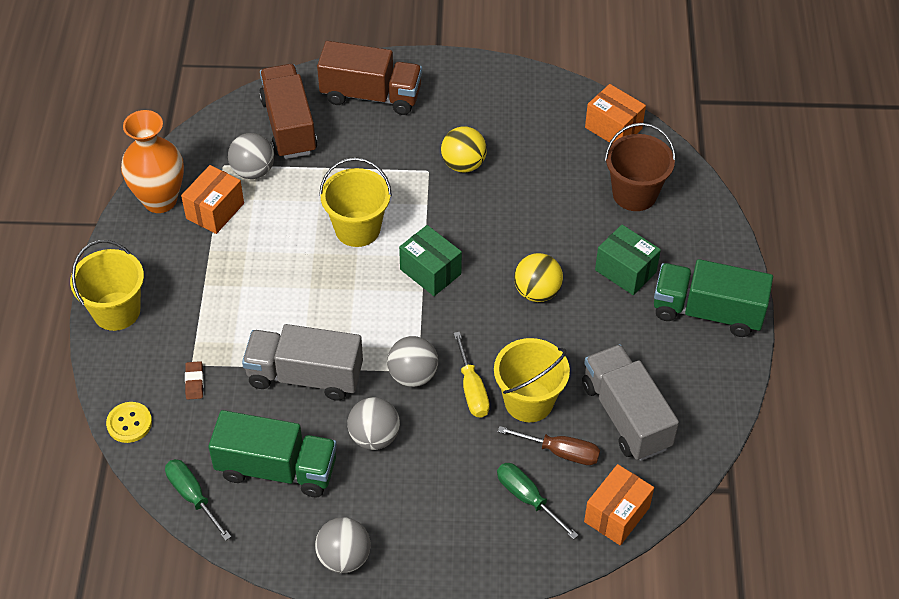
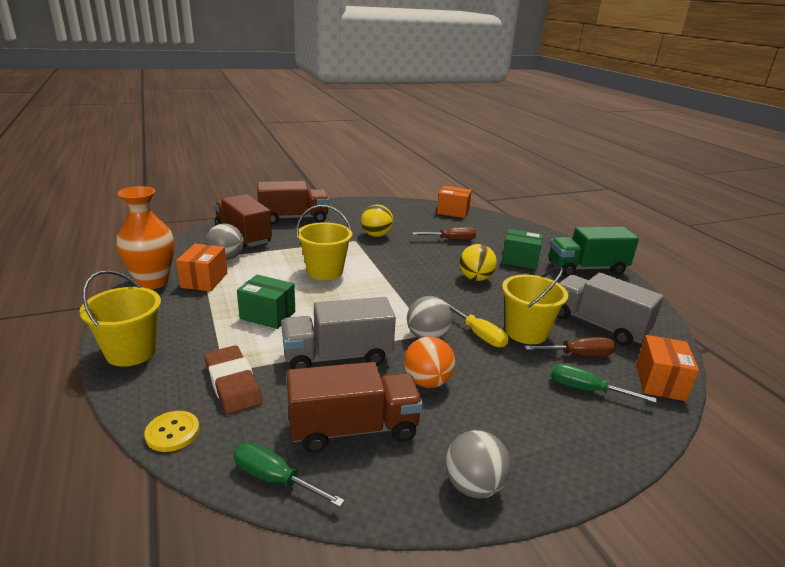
camera: 25 degrees left, 25 degrees down
(194, 382) = (233, 383): brown eraser -> brown eraser, size x2.09
(276, 469) = (353, 429): green truck -> brown truck
(374, 437) = (427, 382): grey ball -> orange ball
(430, 272) = (394, 282): green box -> green box (267, 315)
(561, 201) = (451, 240): none -> brown screwdriver
(634, 194) = (490, 232): brown bucket -> none

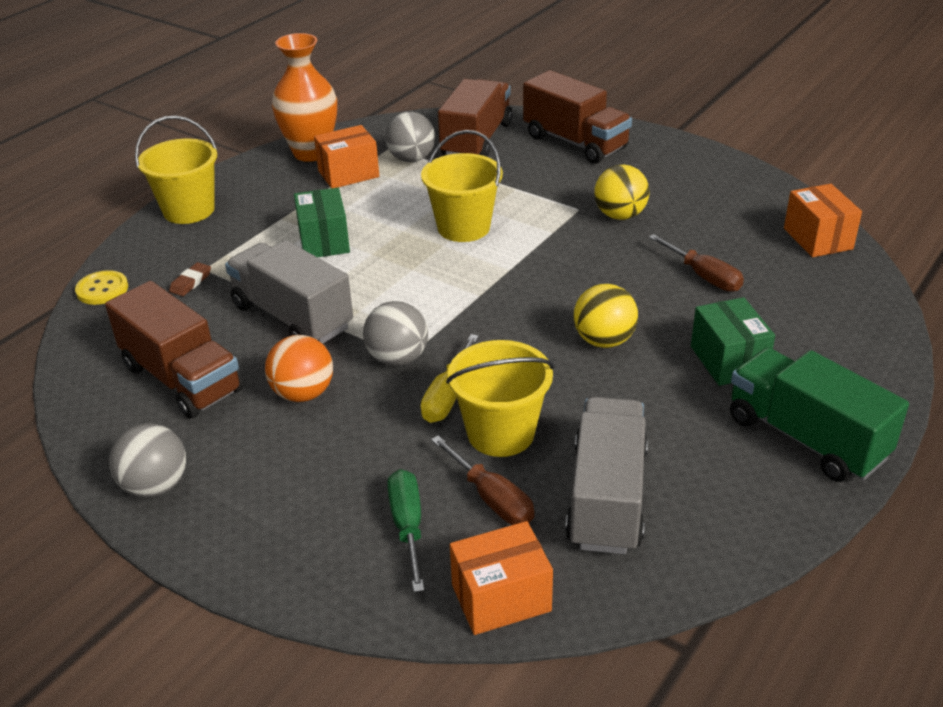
camera: 60 degrees right, 10 degrees up
(233, 383) = (191, 282): brown eraser -> brown eraser, size x0.48
(275, 479) = (84, 367): green screwdriver -> none

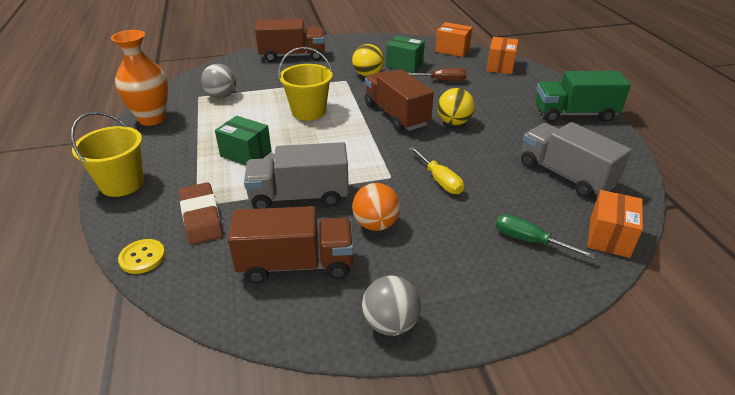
camera: 50 degrees left, 0 degrees up
(191, 282) = (201, 217): brown eraser -> brown eraser, size x2.09
(348, 174) = (197, 118): orange box -> orange box (500, 66)
(397, 358) = (388, 180): grey ball -> none
(476, 140) = (241, 74): brown truck -> brown truck (396, 115)
(491, 498) = (533, 205): brown screwdriver -> none
(501, 433) = (487, 180): yellow bucket -> none
(728, 361) = (506, 104): green box -> green box (404, 65)

